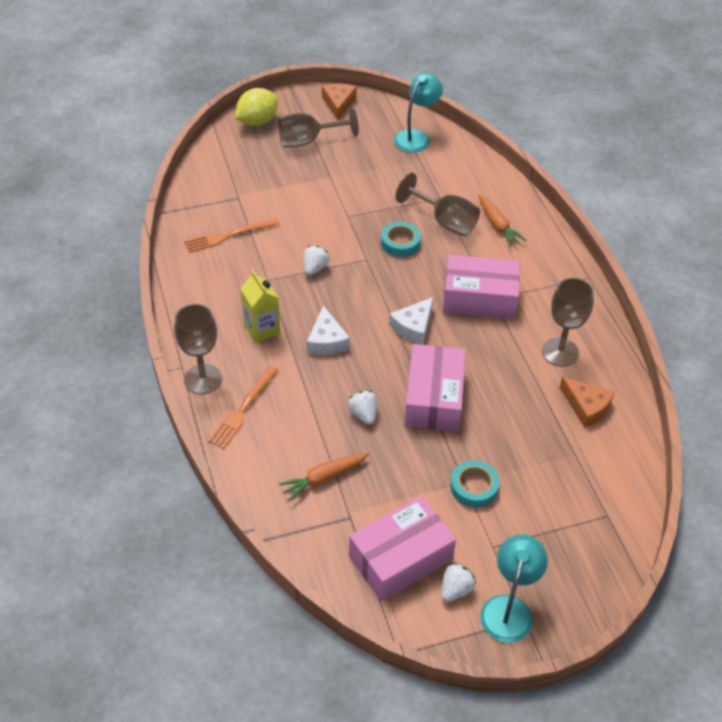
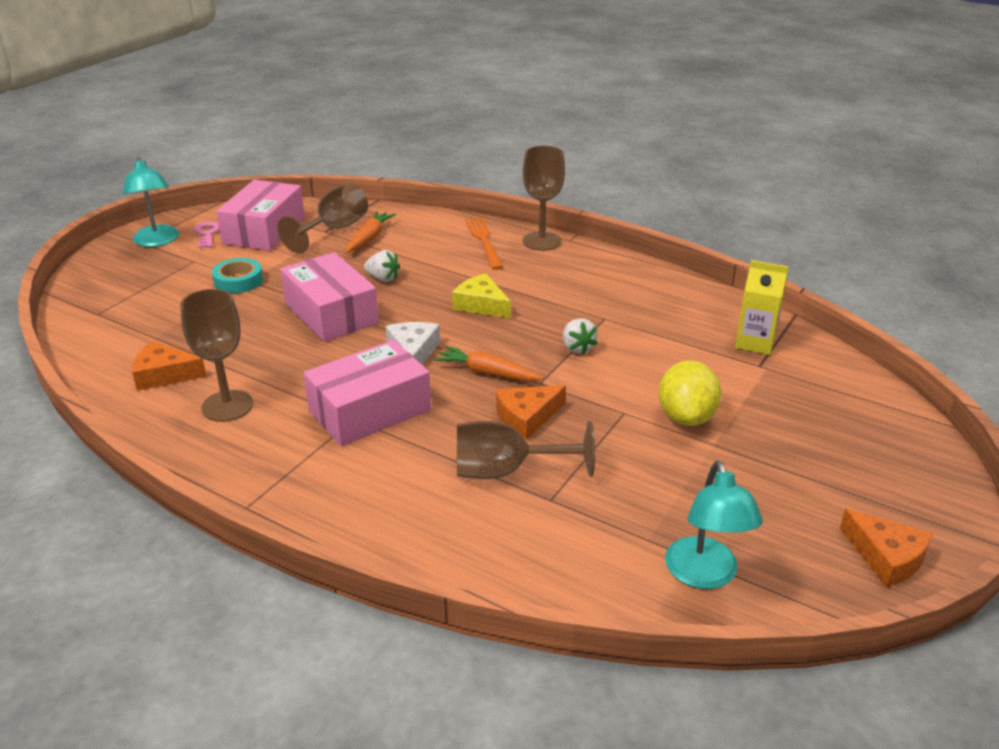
camera: 140 degrees right, 15 degrees down
(228, 235) = (702, 330): orange fork -> none
(257, 122) = (913, 458): yellow lemon -> yellow lemon (686, 417)
(262, 329) = (548, 285): yellow carton -> yellow carton (755, 343)
(308, 141) = (816, 473): brown goblet -> brown goblet (334, 230)
(327, 340) = (481, 305): white cheese -> yellow cheese
(400, 243) = (526, 417): turquoise tape -> orange cheese
(455, 589) = (207, 234): white strawberry -> pink key
(497, 225) = (433, 507): orange carrot -> orange carrot (487, 373)

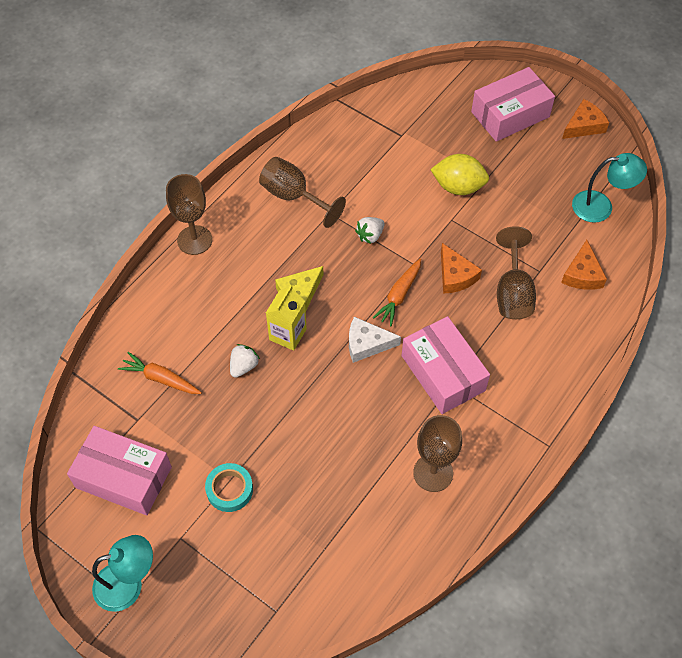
camera: 85 degrees left, 25 degrees up
(164, 375) = (386, 529): orange cheese -> orange cheese (582, 274)
(207, 234) = (120, 534): pink key -> none
(331, 313) = (300, 405): pink box -> pink box (510, 114)
(334, 230) = (136, 411): brown goblet -> brown goblet (293, 196)
(484, 241) = (186, 284): orange fork -> none
(577, 348) = (370, 235): white strawberry -> white strawberry turned 150 degrees clockwise
(755, 343) = (373, 131): yellow carton -> yellow carton (287, 334)

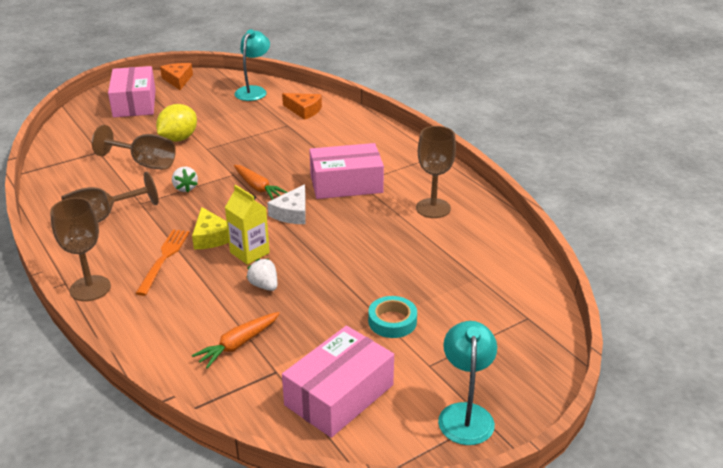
camera: 70 degrees left, 25 degrees down
(253, 272) = (164, 259): none -> orange fork
(455, 276) = (261, 159): orange cheese -> none
(513, 292) = (297, 139): brown goblet -> brown goblet (145, 163)

